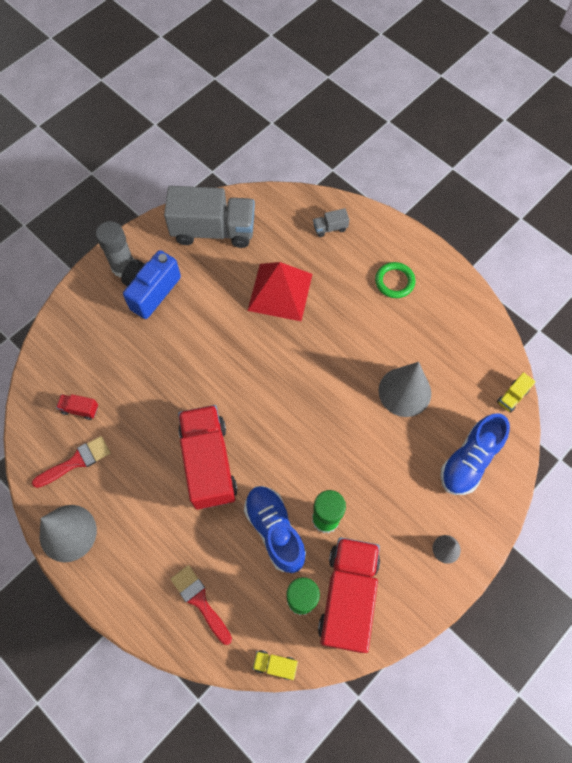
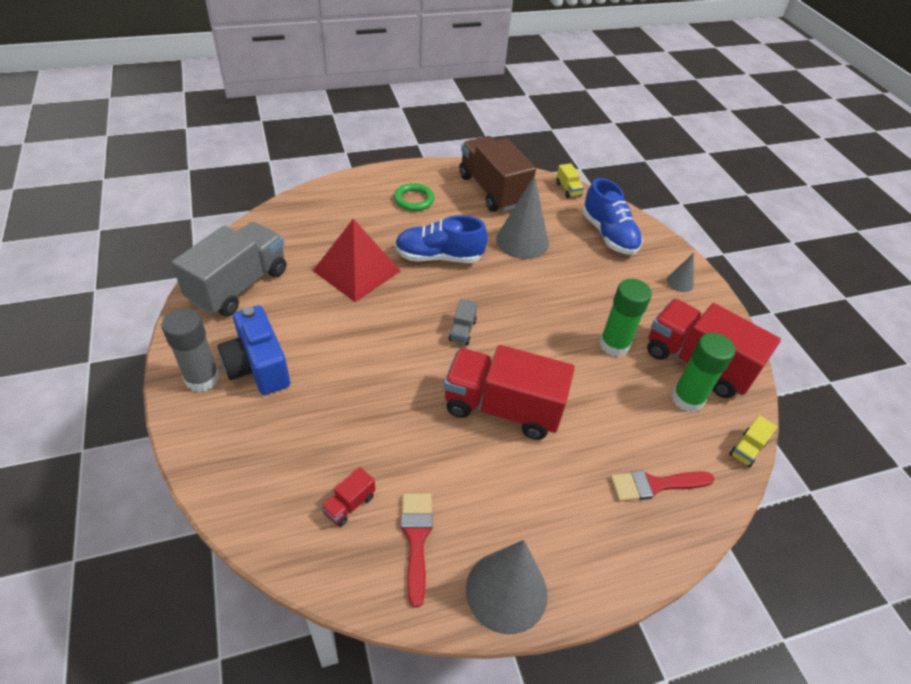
camera: 65 degrees left, 20 degrees down
(275, 530) = (606, 387): blue shoe -> blue shoe (439, 257)
(330, 228) = (323, 211): grey truck -> grey truck (462, 331)
(457, 334) = (492, 190): none -> brown truck

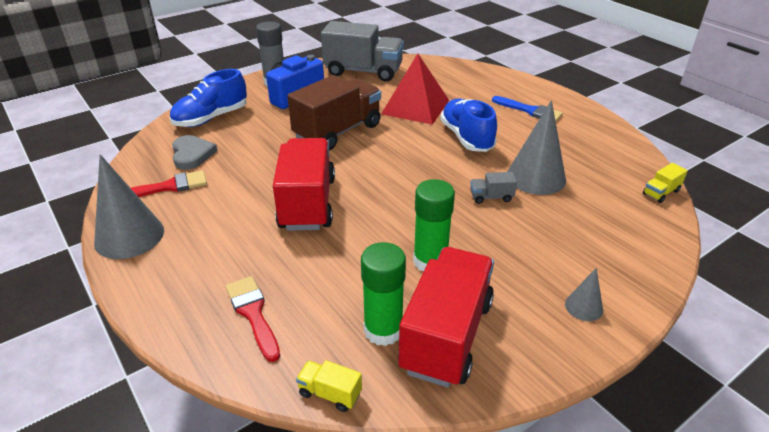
camera: 75 degrees right, 10 degrees down
(349, 504) = (192, 154): red truck -> grey heart
(414, 200) = (530, 111): green ring -> blue brush
(462, 331) = (384, 166): grey truck -> grey truck (491, 197)
(492, 190) = (595, 146): brown truck -> brown truck (338, 131)
(608, 235) = (612, 234): blue shoe -> blue shoe (211, 118)

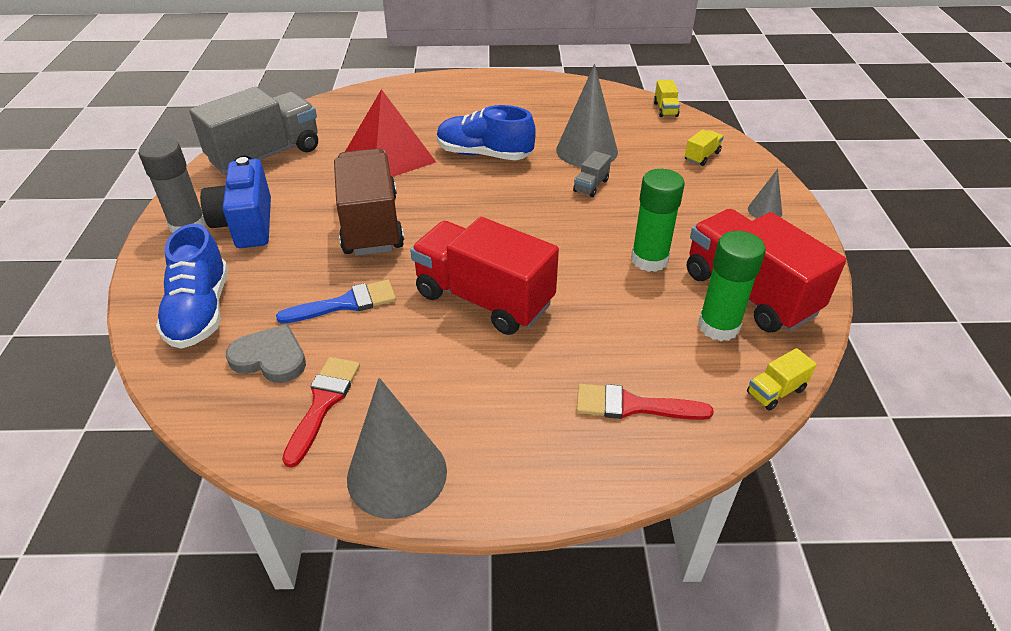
camera: 55 degrees left, 5 degrees up
(530, 111) = (483, 103): blue brush -> blue brush (345, 303)
(617, 239) = (702, 156): none -> yellow truck

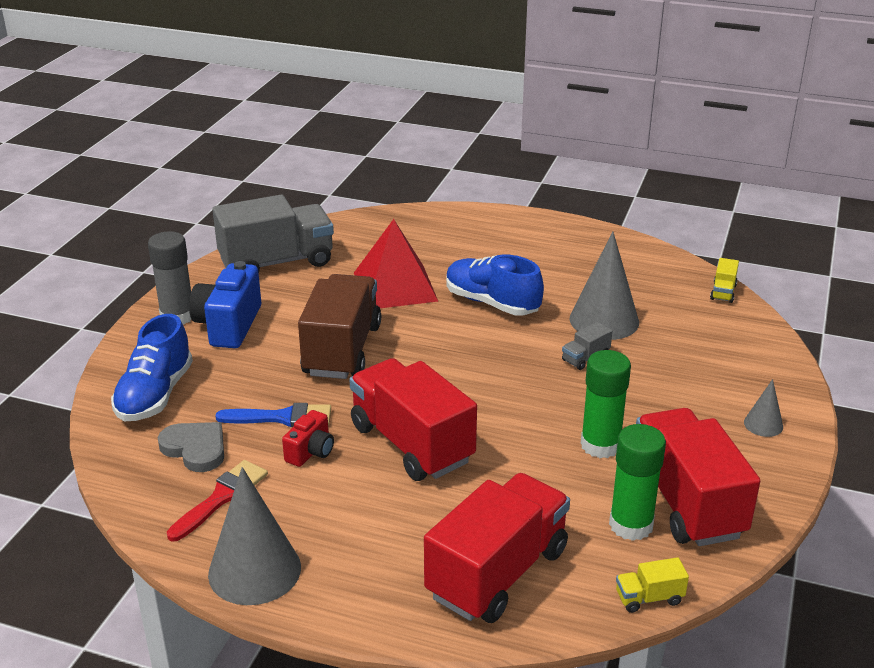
camera: 20 degrees right, 10 degrees down
(391, 331) = (311, 452): none -> red camera
(633, 406) = (497, 573): red brush -> red truck
(702, 156) = (731, 352): yellow truck -> none

